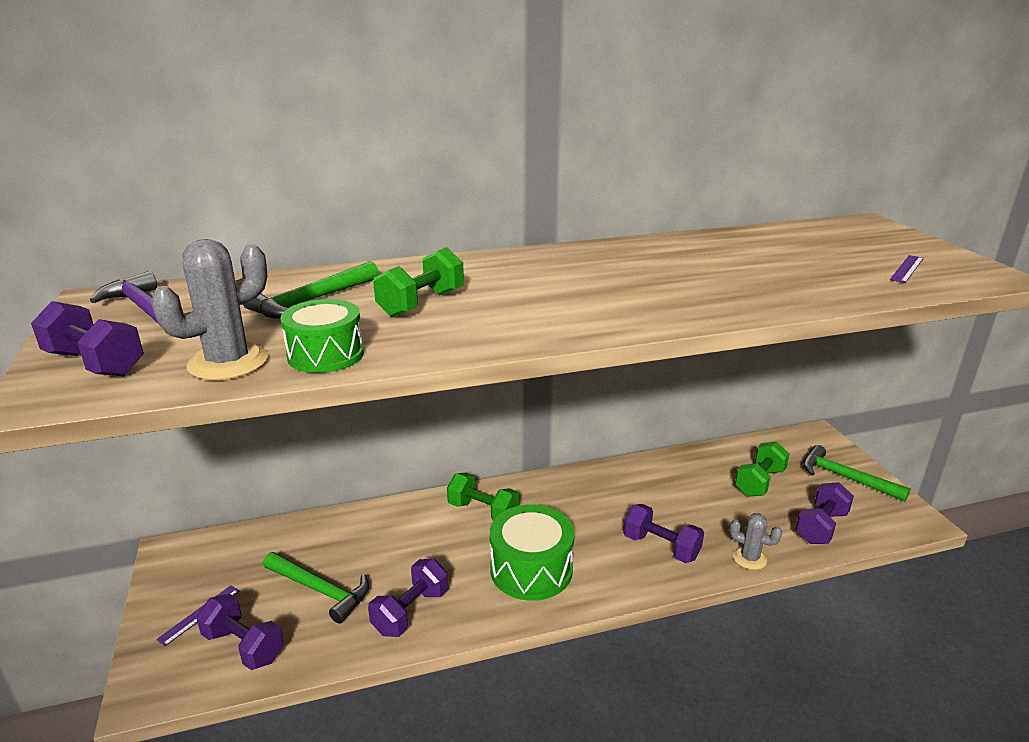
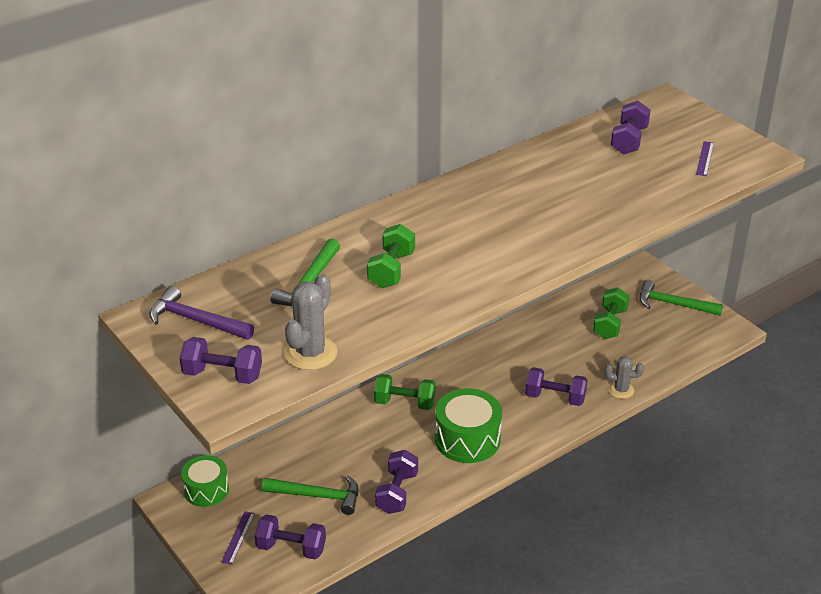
camera: 20 degrees left, 10 degrees up
(326, 355) = (368, 332): green drum -> green drum (206, 490)
(821, 527) = (664, 352): purple dumbbell -> purple dumbbell (629, 140)

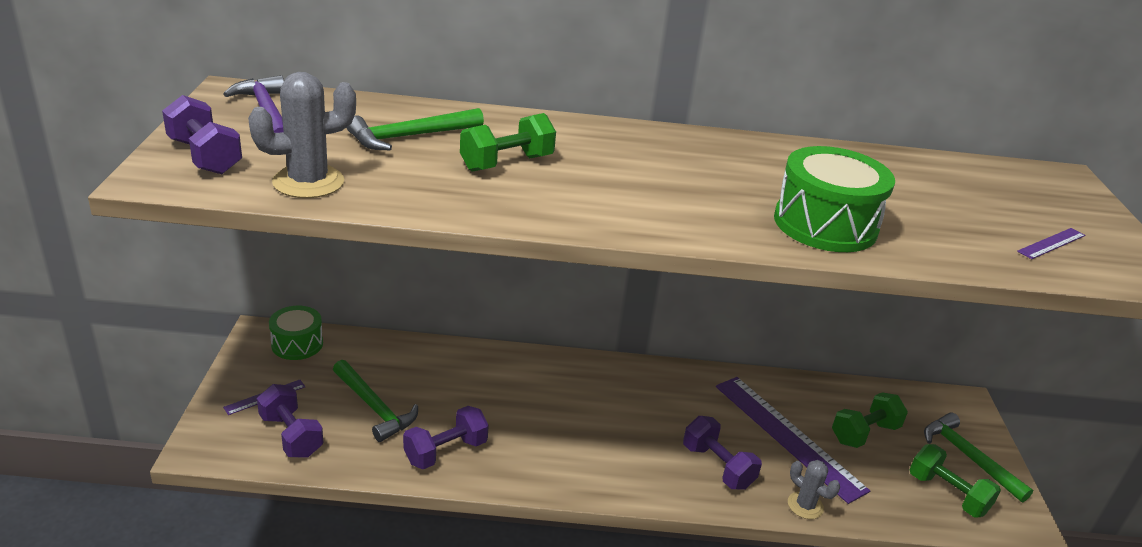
camera: 35 degrees right, 5 degrees down
(404, 403) = (556, 379): green dumbbell -> green dumbbell (947, 494)
(467, 439) = (576, 448): green drum -> green drum (825, 224)
(572, 353) = (788, 436): none -> purple ruler
(629, 140) = (960, 187): purple dumbbell -> none

